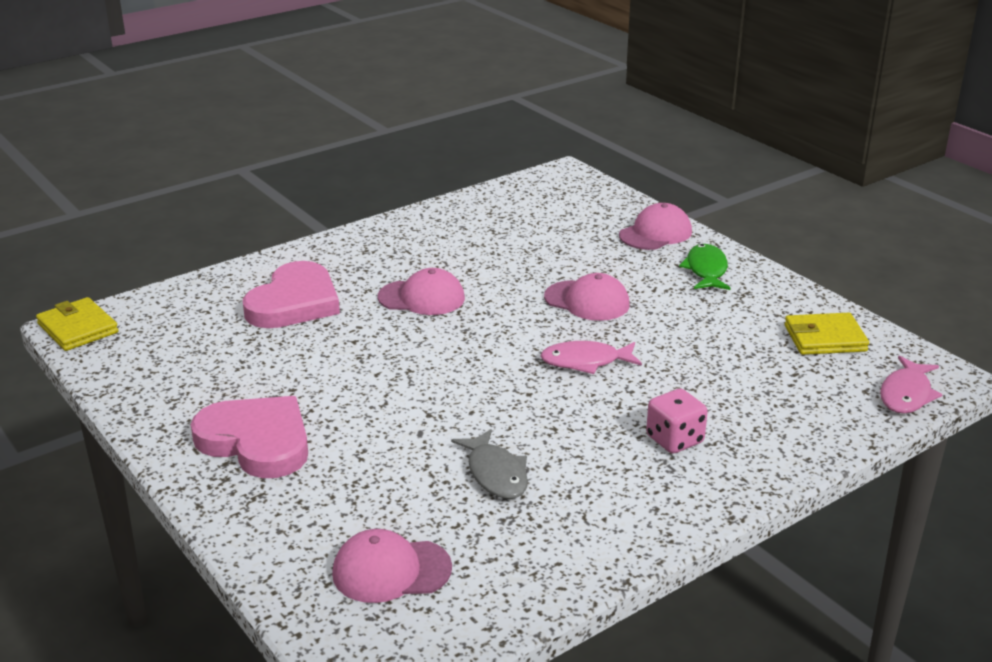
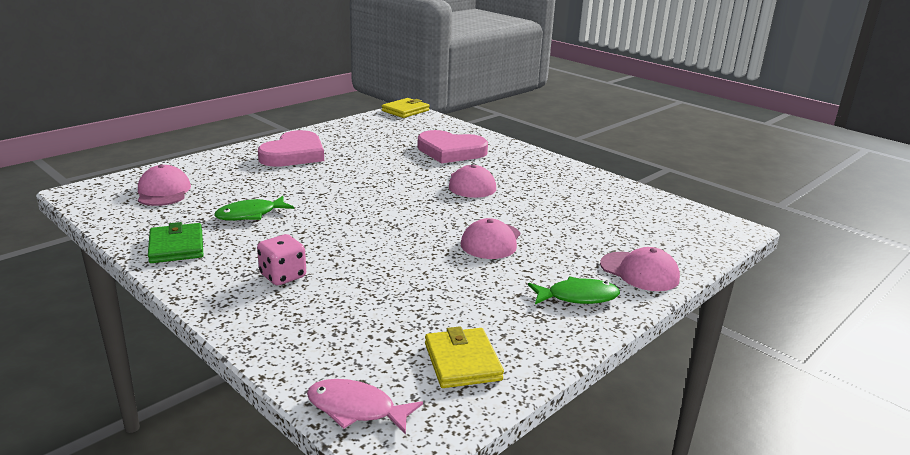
camera: 80 degrees right, 5 degrees down
(495, 474) = (250, 215): grey fish -> green fish
(585, 362) = (394, 241): pink fish -> none
(596, 532) = (176, 247): none -> green wallet

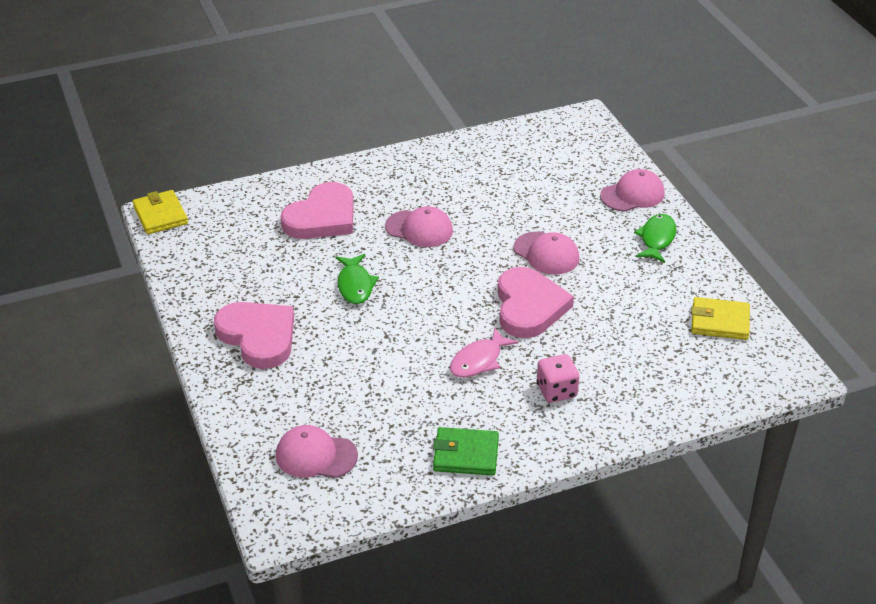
camera: 65 degrees left, 15 degrees up
(250, 215) = (415, 394): green fish -> green fish (355, 285)
(356, 409) = (757, 384): pink fish -> pink fish (479, 361)
(402, 244) = (529, 307): none -> pink heart

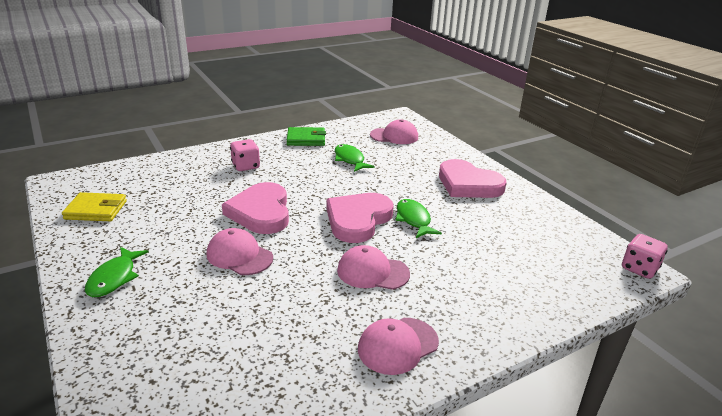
camera: 170 degrees right, 10 degrees down
(160, 215) = (639, 268): yellow wallet -> pink dice
(322, 217) = (478, 277): pink heart -> pink heart (358, 220)
(404, 397) = (350, 159): none -> green fish
(479, 361) = (301, 178): pink fish -> none
(632, 194) = (116, 333): pink cap -> pink cap (397, 345)

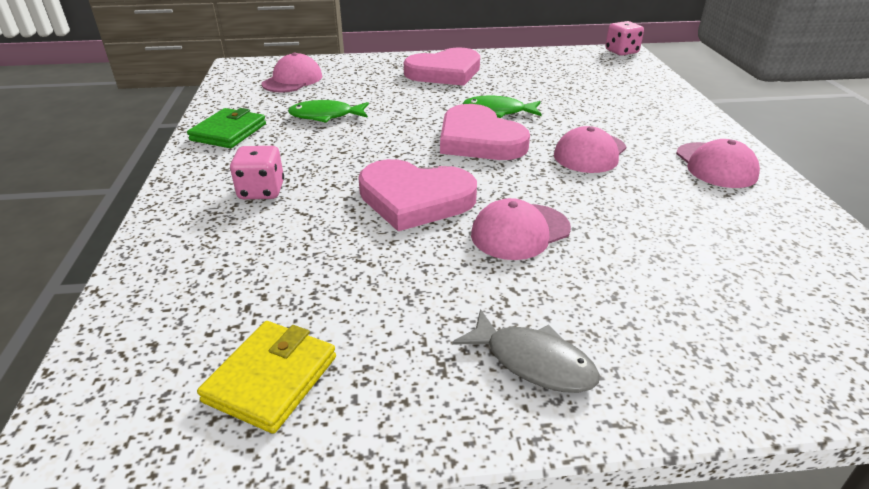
camera: 65 degrees left, 5 degrees up
(114, 278) = (533, 361): green fish -> grey fish

